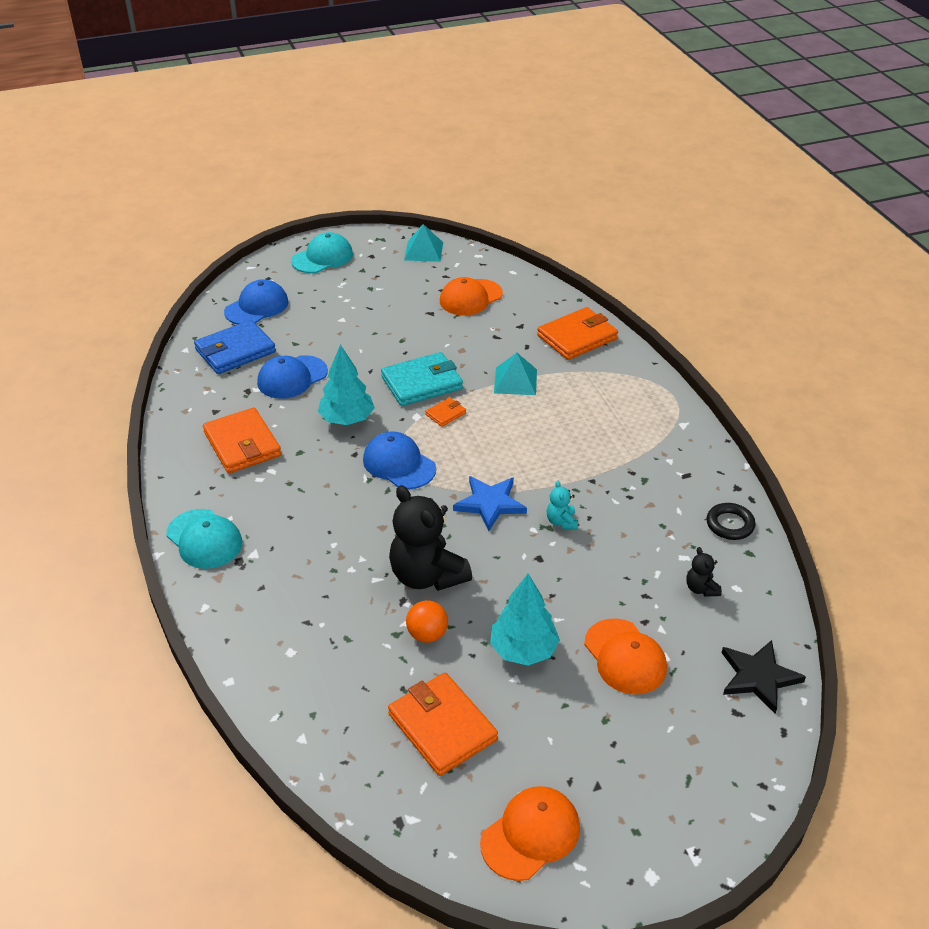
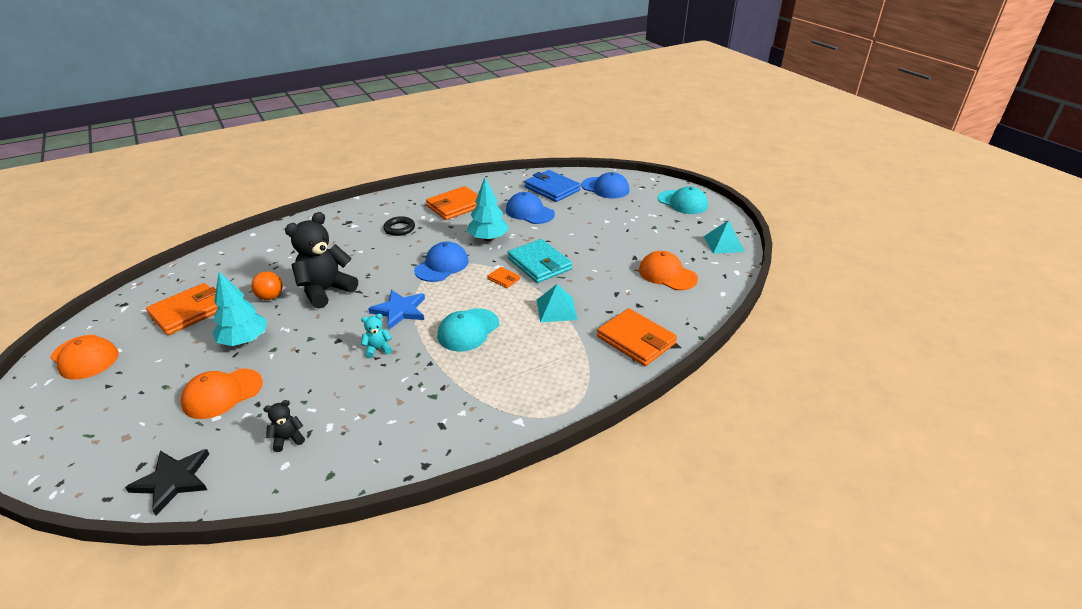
camera: 80 degrees right, 5 degrees down
(204, 539) = (368, 208): turquoise cap -> turquoise cap (468, 330)
(730, 524) = (370, 459): black ring -> black ring (399, 228)

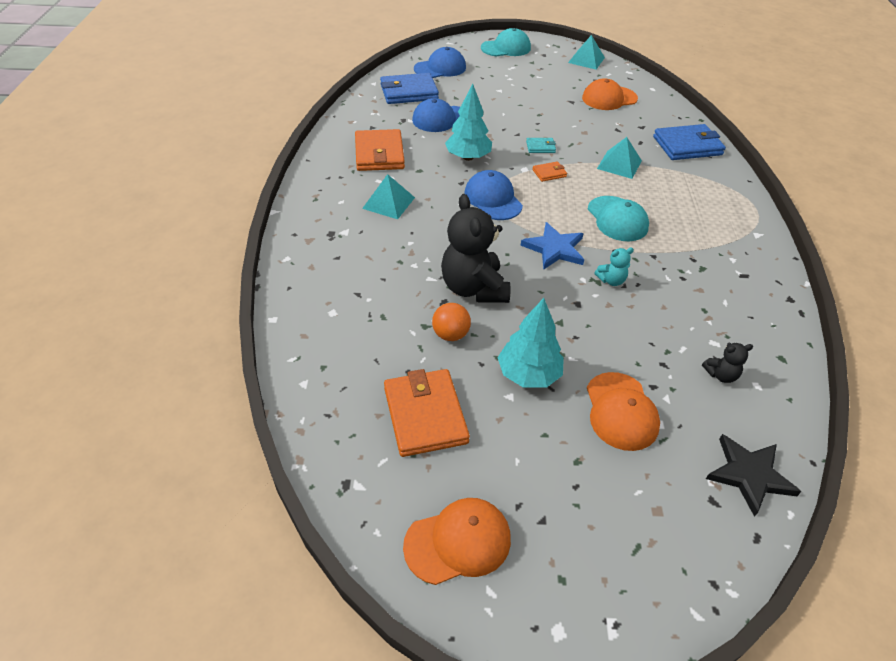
camera: 60 degrees left, 10 degrees up
(288, 439) = (721, 375): black teddy bear -> black teddy bear turned 105 degrees counterclockwise
(378, 349) = (611, 280): turquoise teddy bear -> turquoise teddy bear turned 120 degrees counterclockwise
(399, 228) = (388, 203): black ring -> turquoise pyramid
(539, 264) = (540, 147): turquoise wallet -> turquoise wallet, size x0.47
(636, 340) = (687, 146): orange wallet -> blue wallet

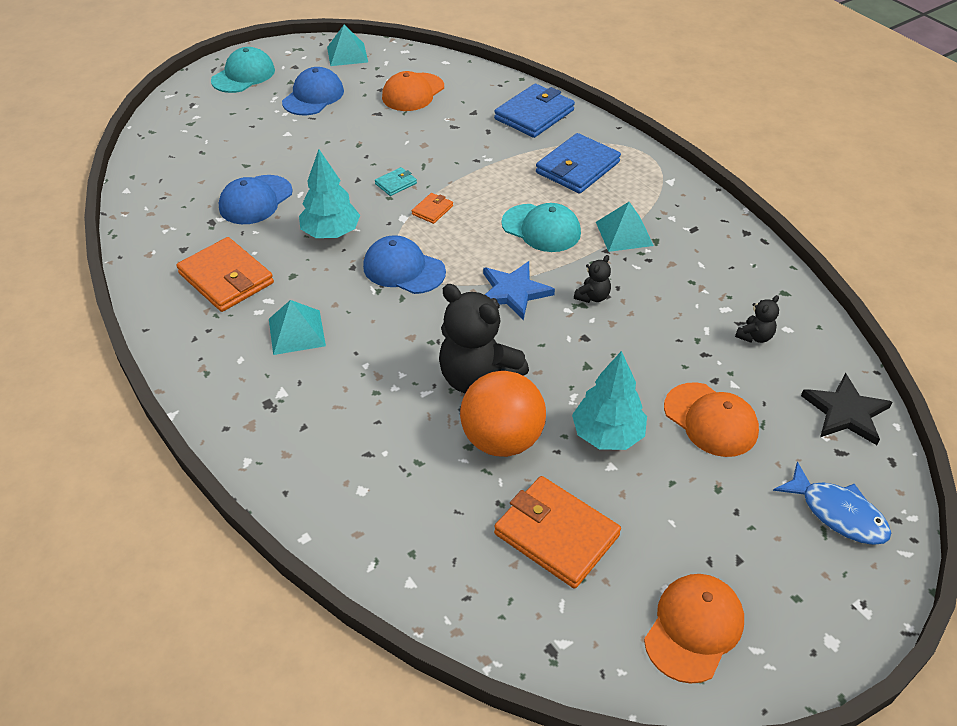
camera: 35 degrees left, 0 degrees up
(409, 92) = (183, 183): blue wallet -> blue wallet (577, 167)
(440, 68) = (190, 134): blue cap -> blue cap (313, 96)
(450, 334) = (502, 440): orange ball -> orange ball, size x1.84
(611, 280) = (592, 297): turquoise teddy bear -> black teddy bear
(619, 164) = (490, 166): turquoise pyramid -> turquoise pyramid (624, 233)
(663, 543) = (838, 513): none -> blue fish

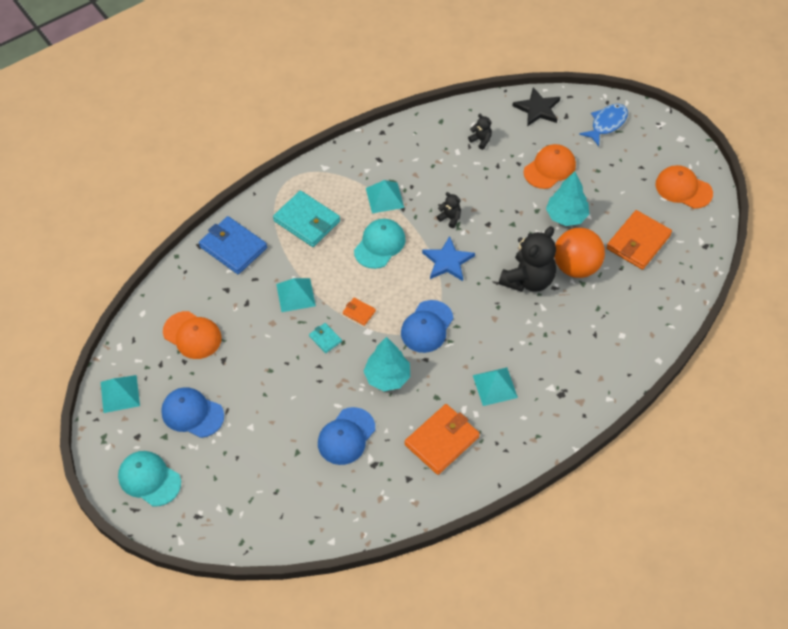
camera: 90 degrees left, 10 degrees up
(255, 200) = (346, 436): blue cap -> blue cap turned 90 degrees clockwise
(463, 160) = (295, 295): none -> turquoise pyramid
(577, 167) = (307, 221): blue wallet -> turquoise wallet

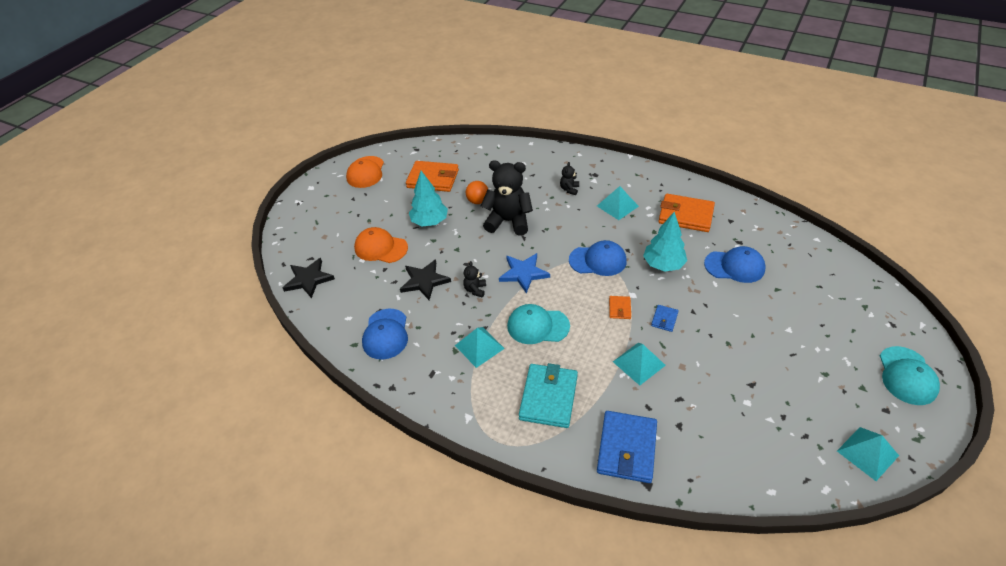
camera: 115 degrees left, 10 degrees down
(192, 335) = (752, 426): orange cap -> none
(192, 413) = (822, 378): blue cap -> blue cap (386, 334)
(325, 339) = (664, 319): turquoise wallet -> blue wallet
(481, 140) = (367, 304): black teddy bear -> black teddy bear (569, 189)
(484, 186) = (424, 281): none -> black star
(576, 267) = (478, 201): orange ball -> orange ball, size x0.54
(607, 124) = (310, 231): blue fish -> none

